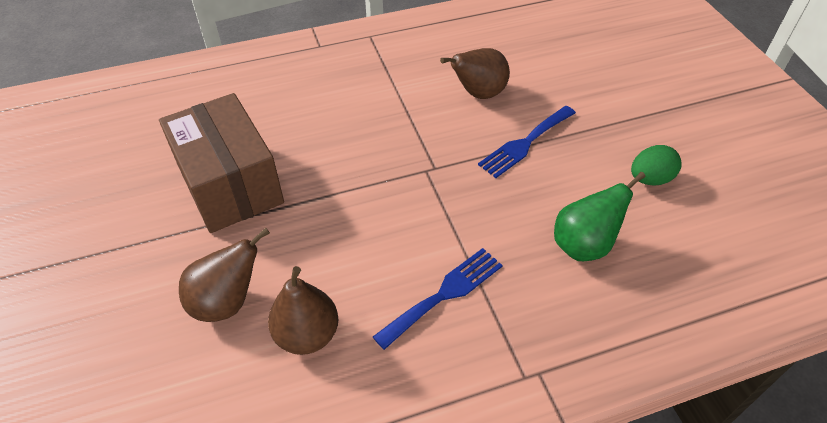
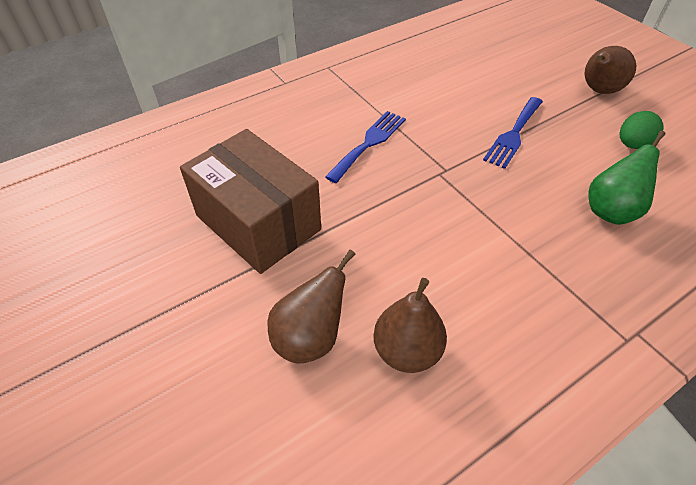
camera: 15 degrees left, 0 degrees up
(444, 294) = (515, 281): blue fork -> blue fork (369, 143)
(478, 94) = (450, 100): brown pear -> brown pear (598, 91)

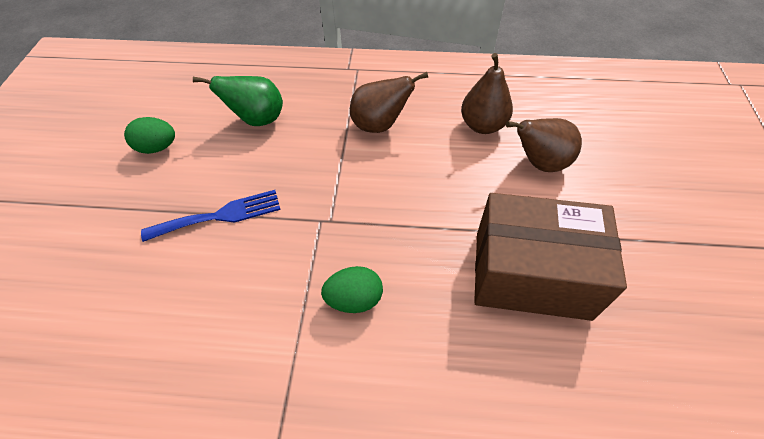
camera: 140 degrees left, 5 degrees up
(258, 222) = (531, 274): brown box -> brown box turned 75 degrees counterclockwise
(369, 143) = (354, 299): blue fork -> green egg
(598, 91) = (77, 208): brown pear -> brown pear (380, 125)

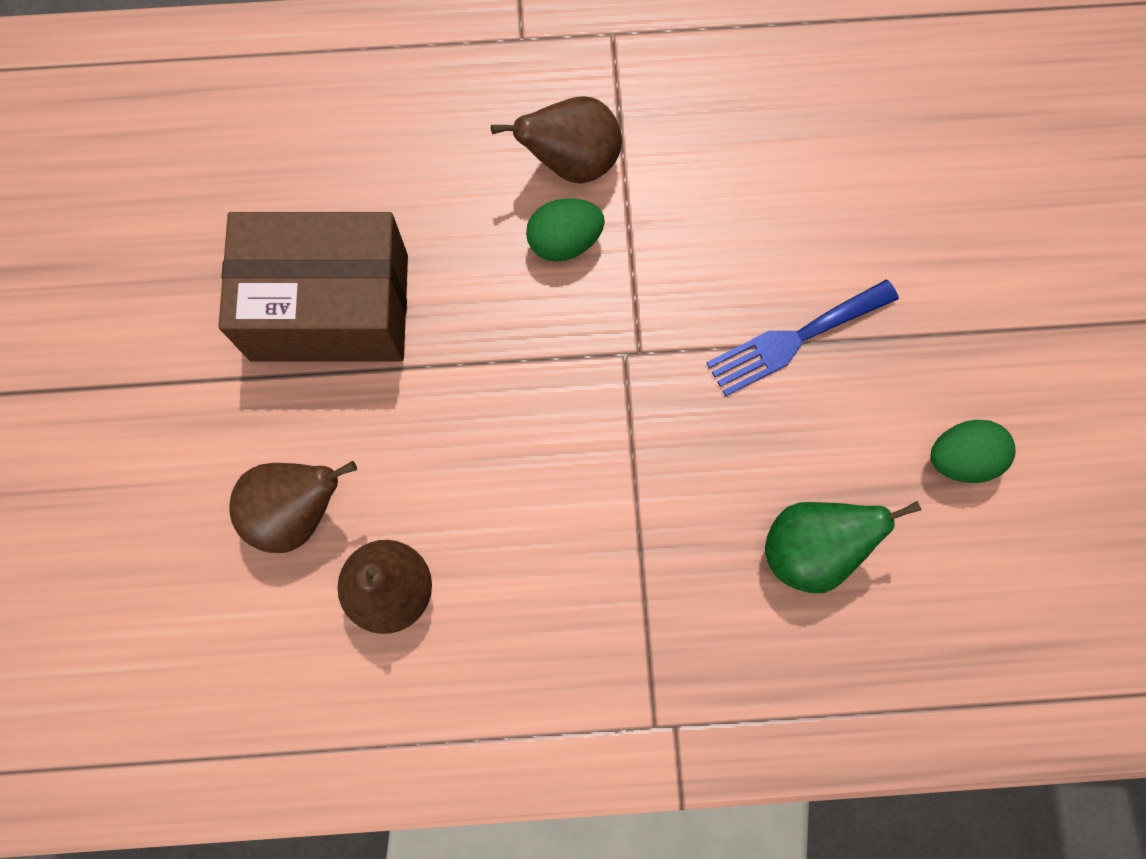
camera: 170 degrees right, 20 degrees up
(380, 125) = (580, 566): brown pear -> brown pear (571, 161)

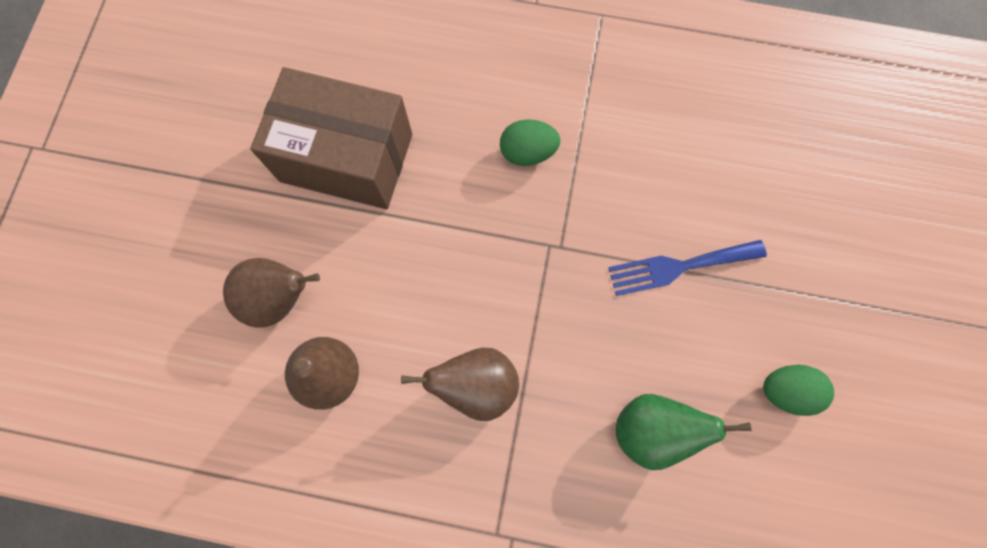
camera: 15 degrees right, 0 degrees up
(571, 161) = (548, 97): brown pear -> brown pear (476, 385)

